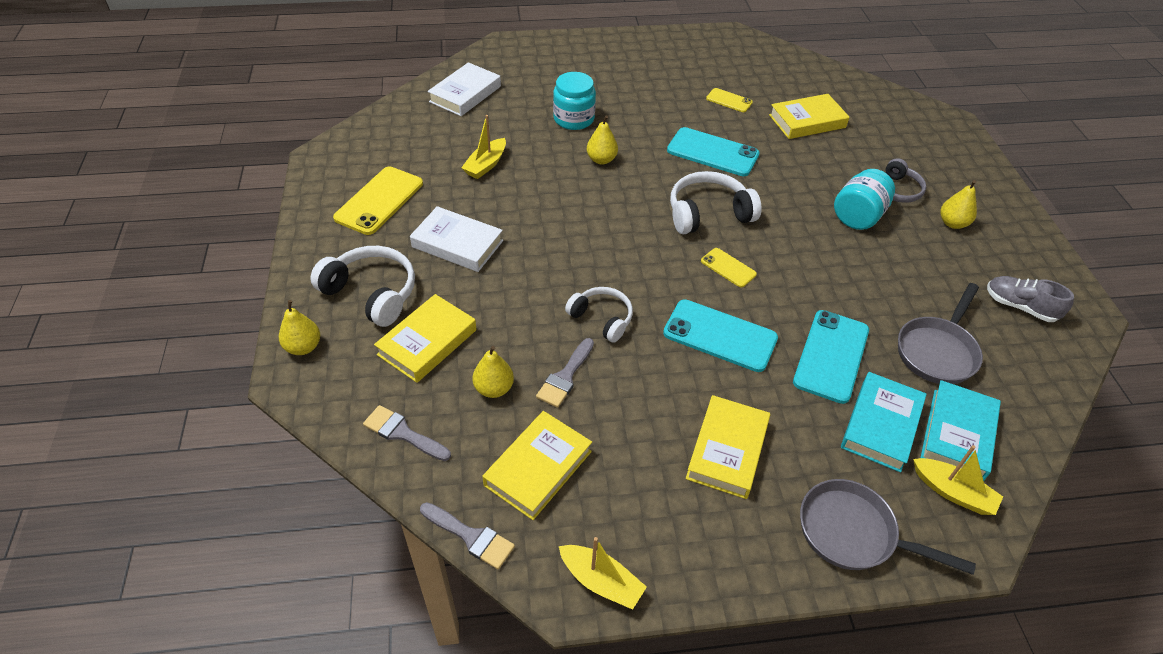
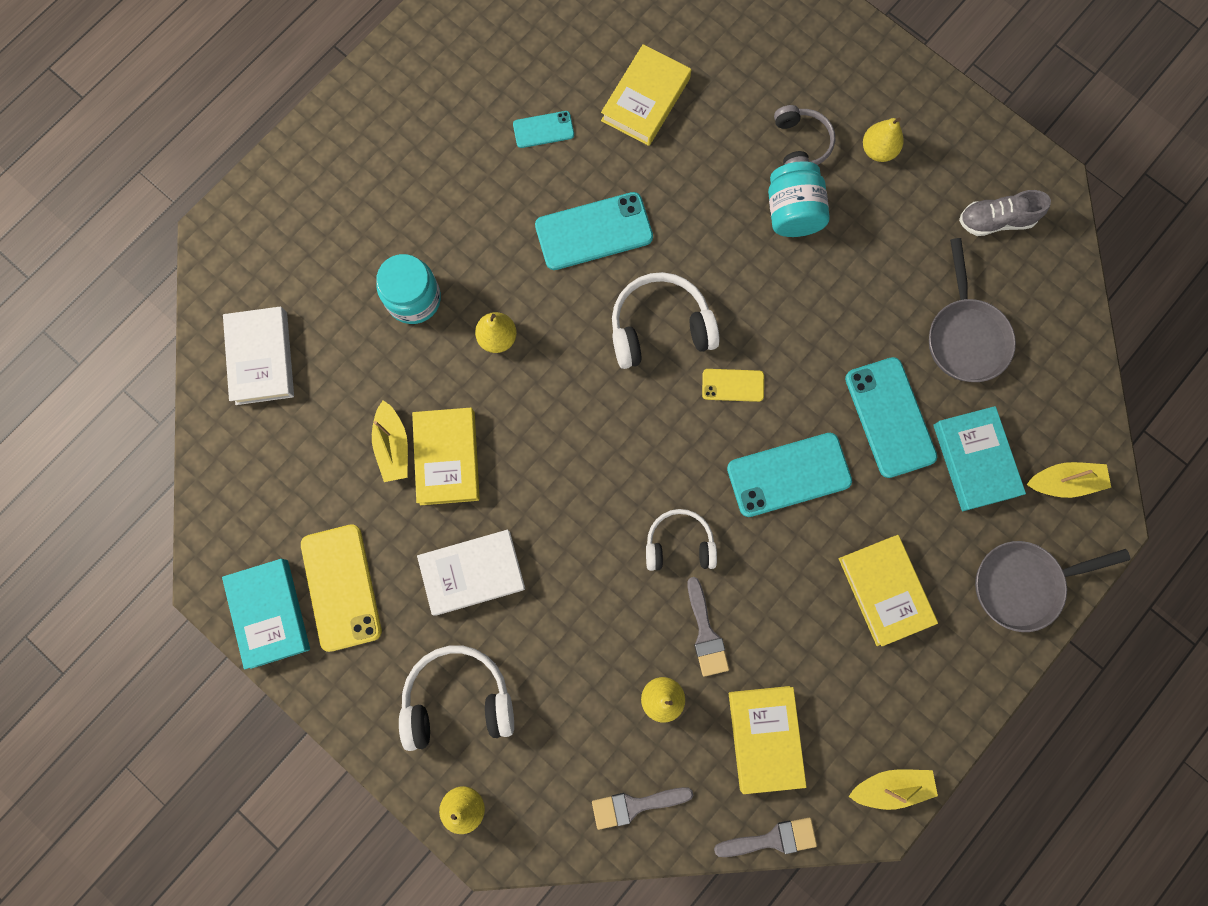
camera: 40 degrees left, 30 degrees up
(427, 342) = (562, 704): yellow book -> yellow book (447, 458)
(708, 213) = (660, 327): white headphones -> white headphones turned 45 degrees clockwise
(729, 100) = (543, 130): yellow phone -> turquoise phone
(957, 434) = (1033, 418): turquoise book -> turquoise book (269, 613)

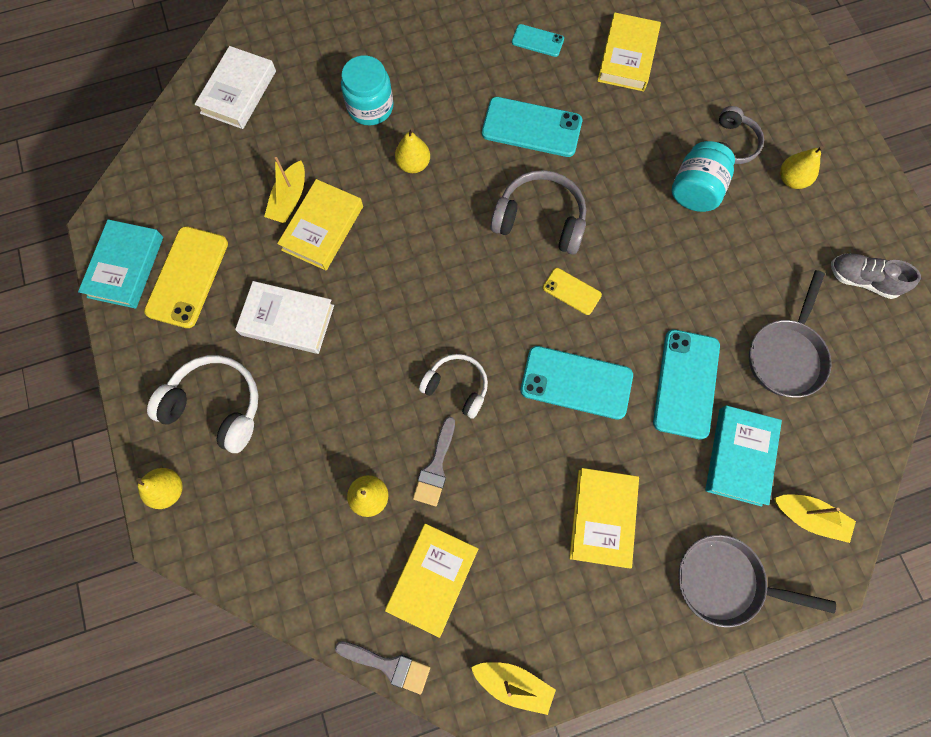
camera: 30 degrees right, 5 degrees down
(634, 805) = (296, 569): grey brush -> none
(645, 99) = (627, 57): yellow book -> yellow book turned 45 degrees counterclockwise
(660, 327) = (540, 219): white headphones -> grey headphones

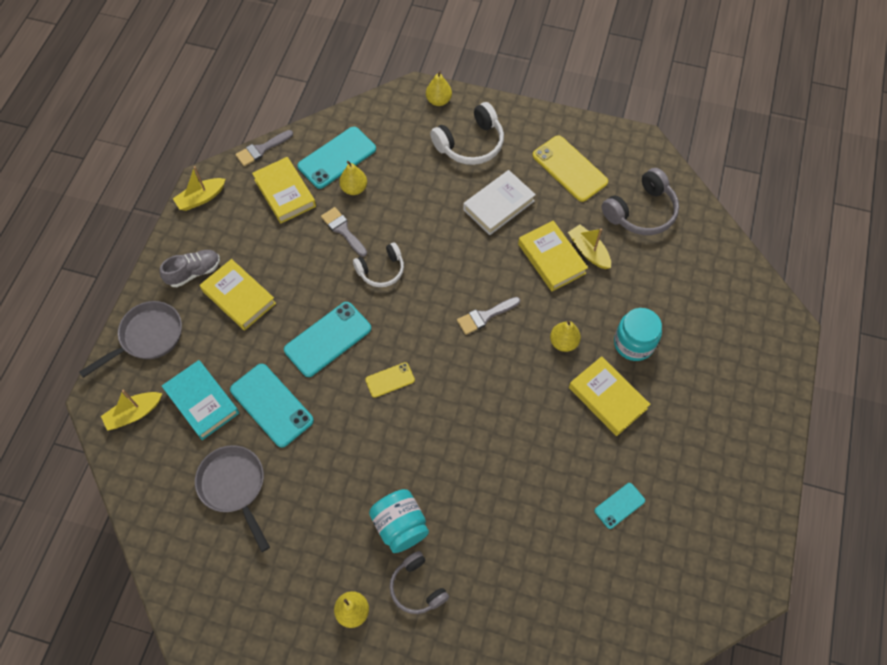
camera: 125 degrees right, 10 degrees down
(126, 267) = (600, 141): turquoise book -> none
(238, 92) = (703, 266): white book -> none
(436, 249) = (485, 316): none -> grey brush
(531, 127) = (539, 443): turquoise phone -> turquoise phone (337, 158)
(540, 219) = (458, 397): grey headphones -> grey headphones (641, 212)
(627, 57) = (556, 568): yellow book -> yellow book (607, 398)
(862, 280) = (237, 592): grey shoe -> grey shoe (194, 272)

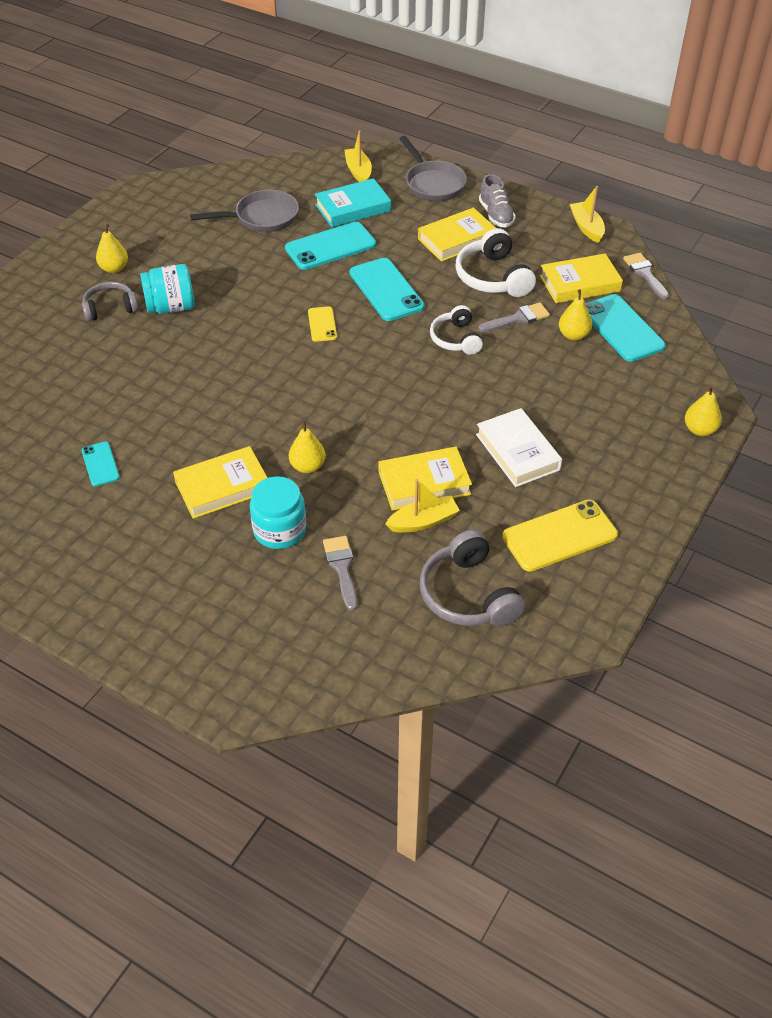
camera: 105 degrees right, 15 degrees down
(470, 144) = (621, 446): white headphones -> white headphones (492, 277)
(485, 316) = (367, 408): grey brush -> grey brush (342, 568)

